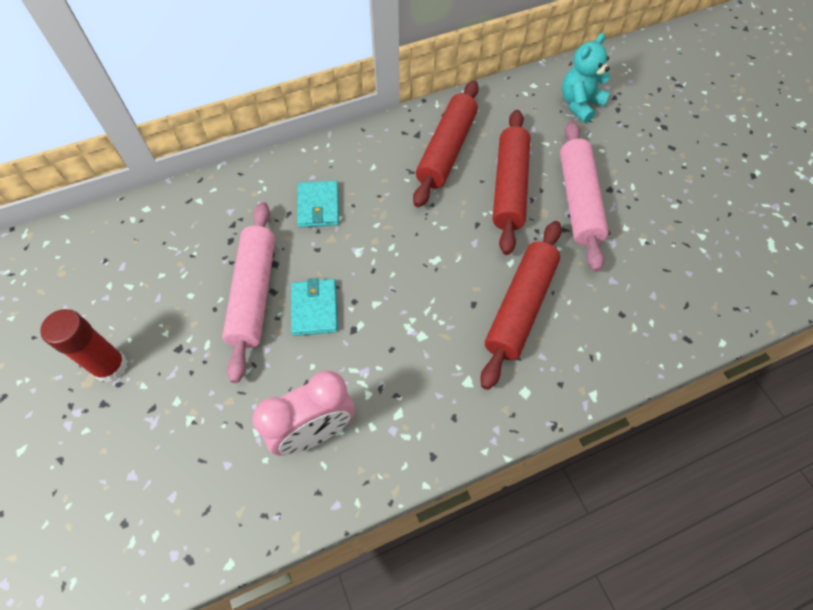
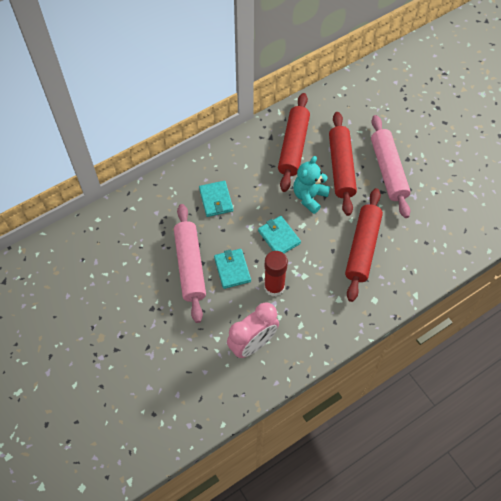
camera: 10 degrees left, 0 degrees up
(110, 366) = (112, 326): red glue stick -> red glue stick (274, 287)
(396, 272) = (279, 237): none -> turquoise wallet
(580, 104) = (378, 98): turquoise teddy bear -> turquoise teddy bear (309, 197)

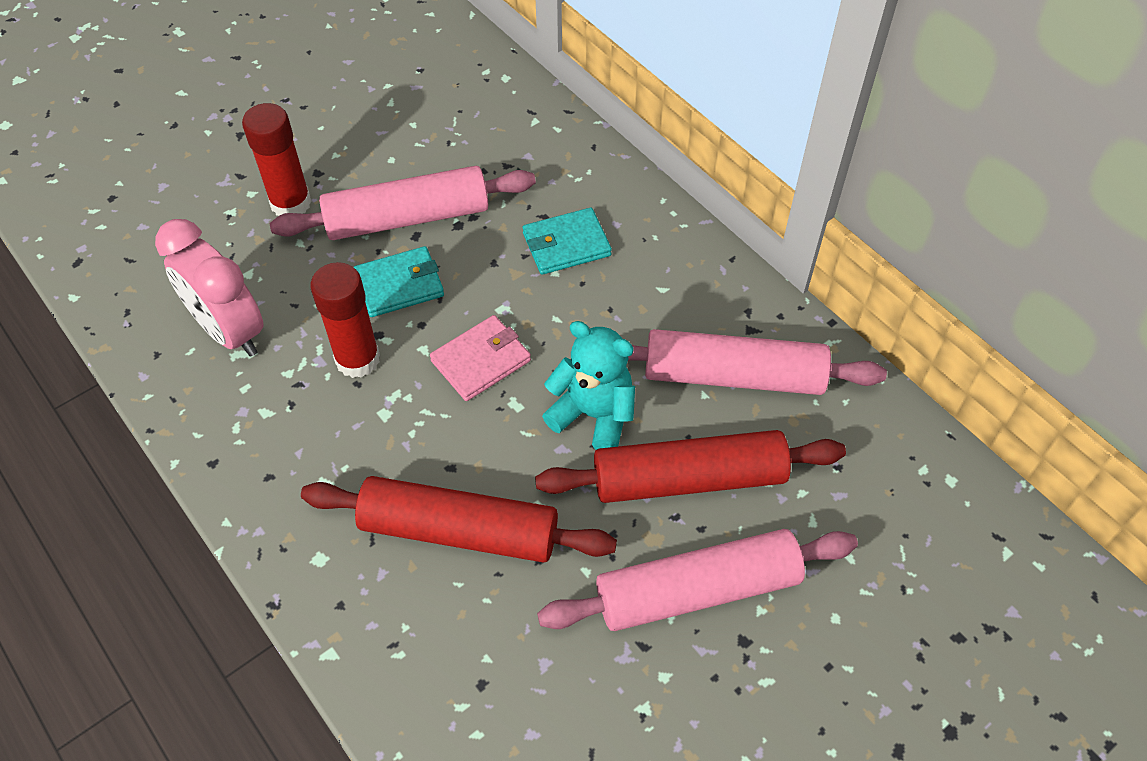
camera: 85 degrees right, 5 degrees down
(172, 320) = (291, 203): none -> red glue stick
(279, 237) = (481, 361): turquoise wallet -> pink wallet
(293, 146) = (733, 376): red rolling pin -> pink rolling pin

